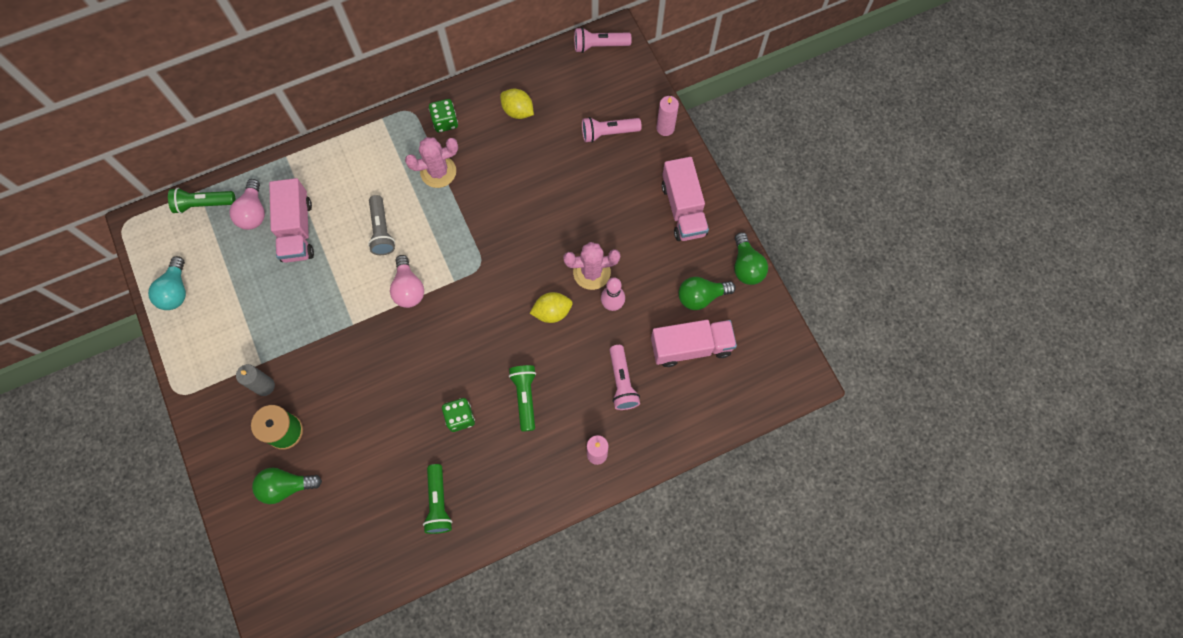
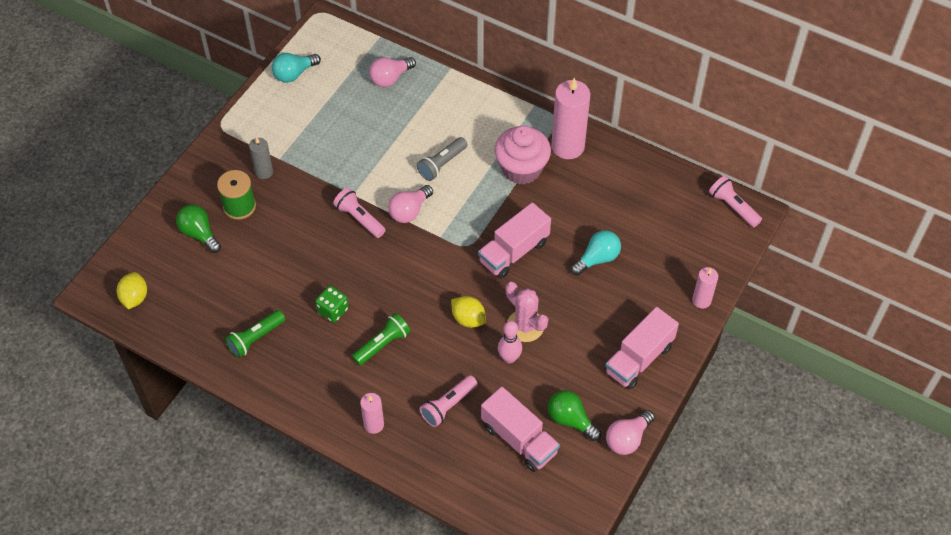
camera: 55 degrees right, 15 degrees down
(203, 204) = (372, 46): green flashlight -> none
(297, 230) = (398, 113): pink truck -> pink truck (514, 252)
(438, 172) = (521, 169): pink cactus -> pink cupcake
(445, 122) = (567, 146): green dice -> pink candle
(518, 111) = (621, 188): yellow lemon -> yellow lemon (134, 298)
(570, 175) = (597, 259): none -> turquoise light bulb
(608, 133) = (659, 262): pink flashlight -> pink flashlight (359, 218)
(746, 266) = (627, 439): green light bulb -> pink light bulb

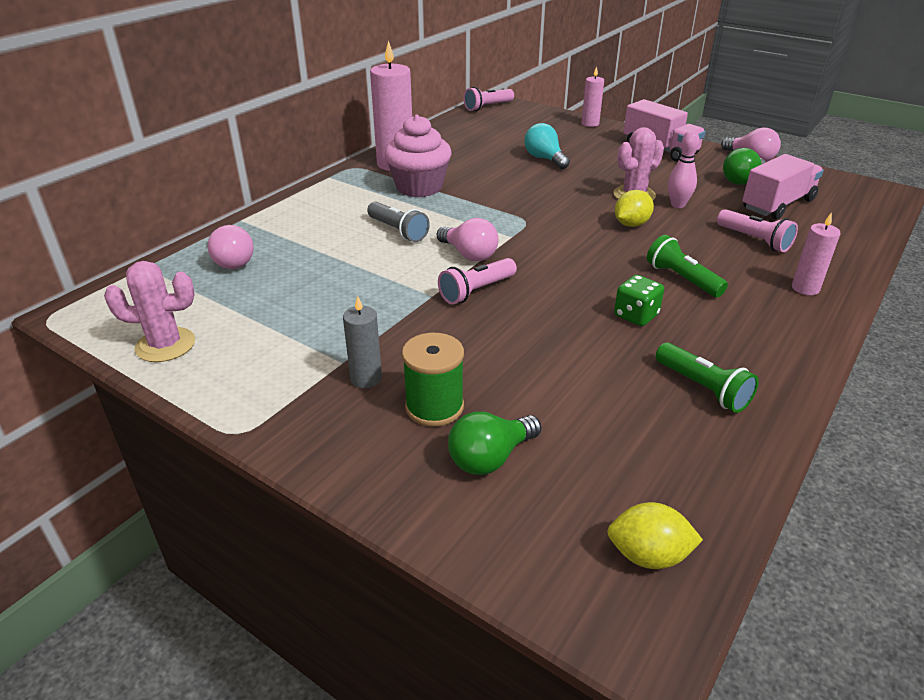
camera: 85 degrees left, 20 degrees down
(294, 74) = (165, 345): turquoise light bulb -> pink cactus
(514, 252) = (535, 196): pink truck -> none

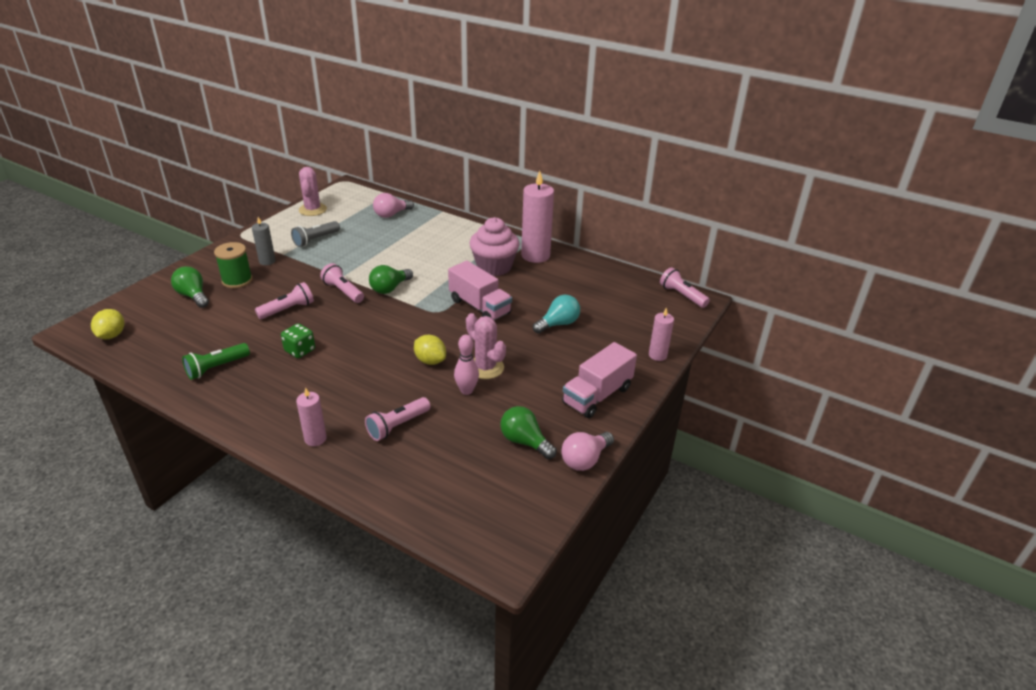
camera: 85 degrees right, 0 degrees up
(398, 231) = (424, 262): grey flashlight -> grey flashlight (315, 240)
(469, 254) = (390, 288): pink light bulb -> green light bulb
(530, 337) = (288, 309): none -> pink flashlight
(682, 279) = (341, 376): green flashlight -> none
(777, 204) = (468, 456): pink truck -> pink truck (480, 307)

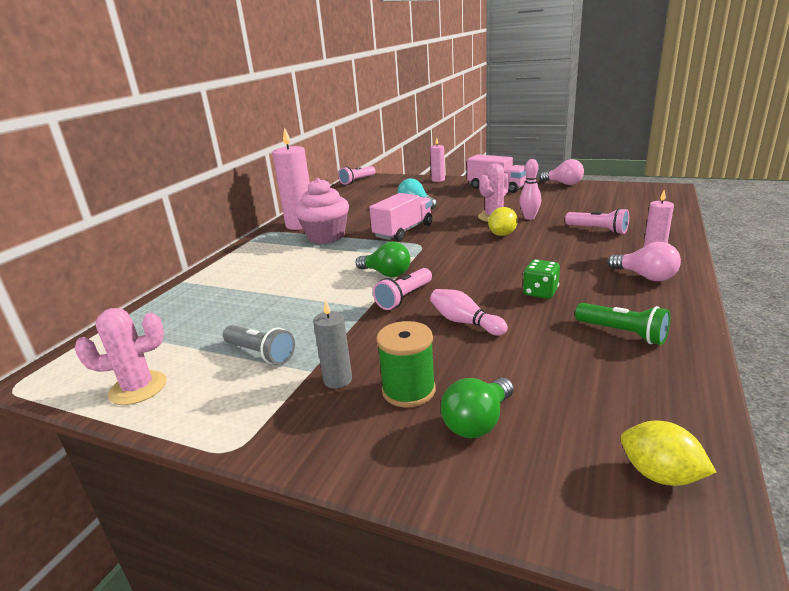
camera: 95 degrees left, 10 degrees down
(112, 335) = (660, 475): yellow lemon -> yellow lemon turned 45 degrees clockwise
(288, 309) = (465, 322): pink flashlight -> pink bowling pin
(391, 214) = (183, 312): pink light bulb -> pink light bulb (645, 276)
(525, 442) = (566, 196): green light bulb -> none

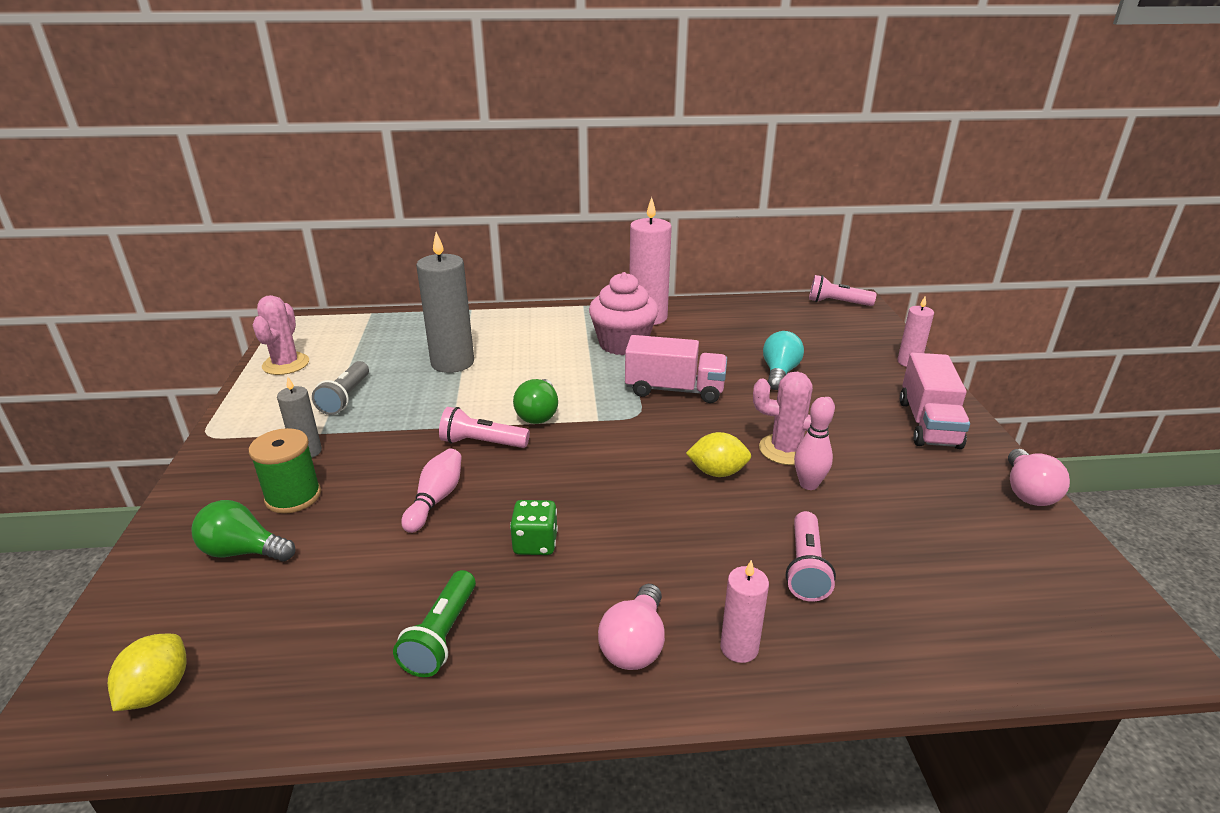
camera: 60 degrees right, 5 degrees up
(138, 388) = (286, 364): pink cactus -> pink cactus turned 45 degrees clockwise
(266, 298) = (452, 362): none -> grey candle

